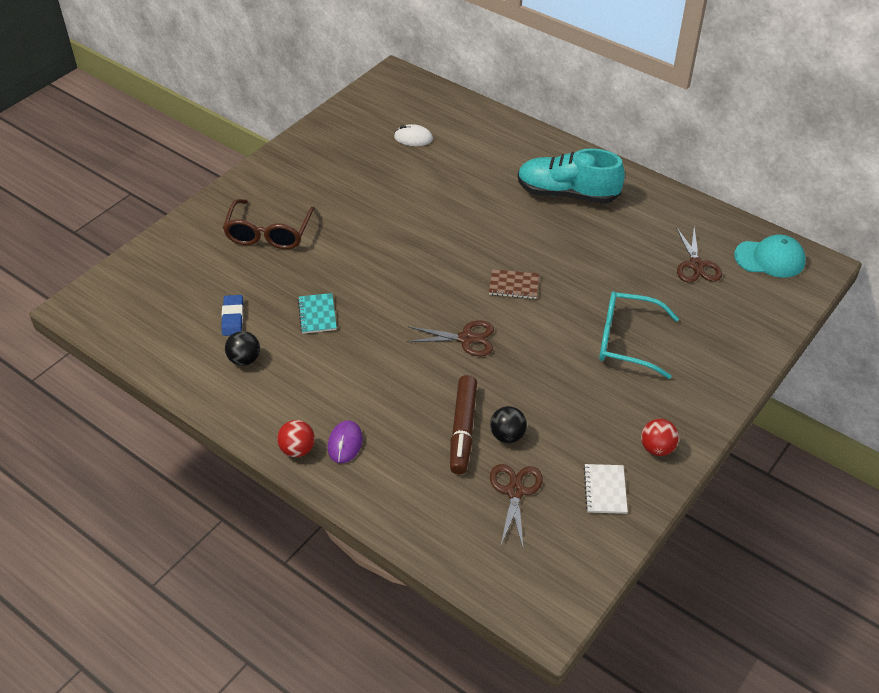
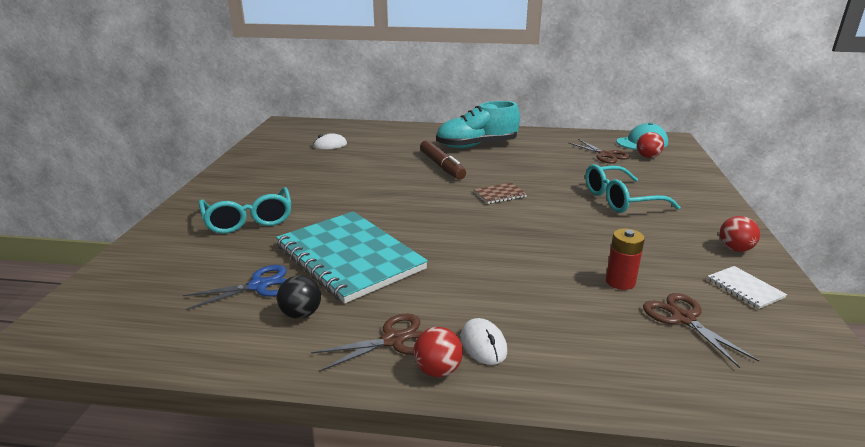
camera: 30 degrees left, 20 degrees down
(233, 318) = (259, 286): blue eraser -> blue scissors
(269, 233) = (248, 220): brown glasses -> turquoise glasses
(317, 314) = (349, 257): turquoise notebook -> turquoise notebook, size x2.50
(345, 443) = (483, 344): purple mouse -> white mouse
(463, 430) = (579, 291): brown marker -> brown marker (442, 166)
(466, 339) = (503, 233): brown scissors -> brown scissors (393, 340)
(507, 436) = (620, 282): black ball -> red battery
(743, 287) = (647, 157): none -> red ball

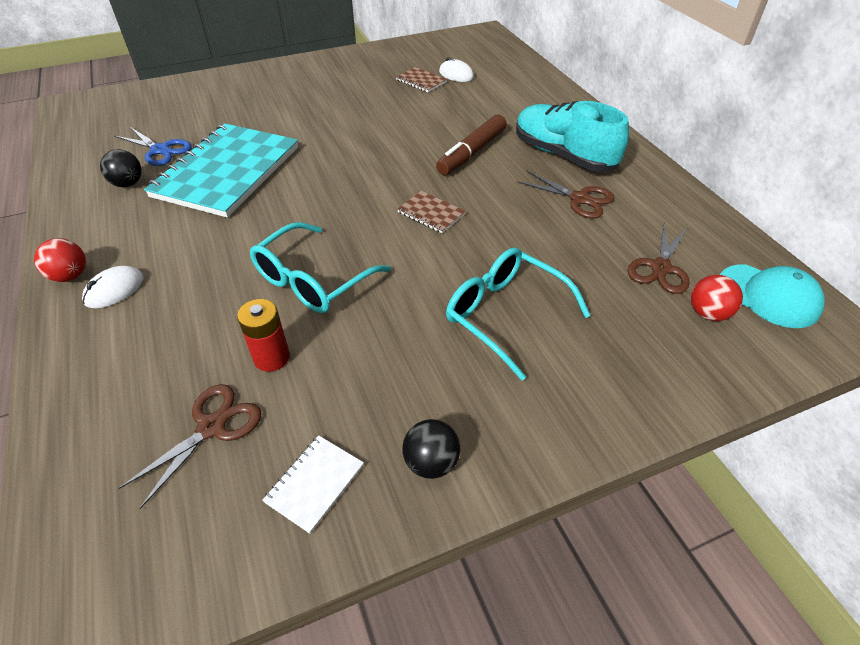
camera: 60 degrees right, 20 degrees up
(248, 220) = (263, 102): turquoise glasses -> turquoise glasses (313, 280)
(320, 157) = (421, 81): none -> brown notebook
(393, 340) = (106, 239): brown scissors -> brown scissors (579, 199)
(735, 249) = (431, 462): red ball -> black ball

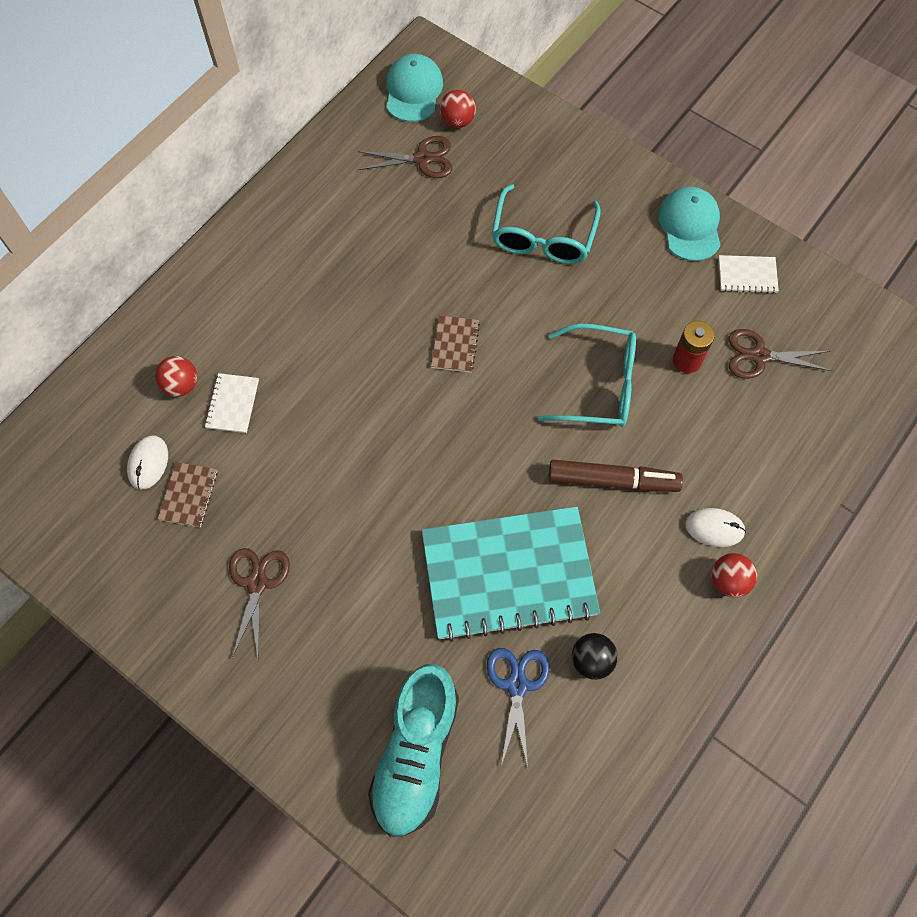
camera: 120 degrees left, 20 degrees up
(431, 462) = (690, 225): black ball -> turquoise cap
(471, 108) = (232, 404): none -> white notebook
(472, 153) = (330, 359): brown marker -> brown marker (612, 481)
(502, 95) = (181, 385): none -> red ball
(563, 155) = (288, 277): turquoise shoe -> turquoise shoe (416, 754)
(579, 199) = (359, 239): brown scissors -> brown scissors (257, 583)

